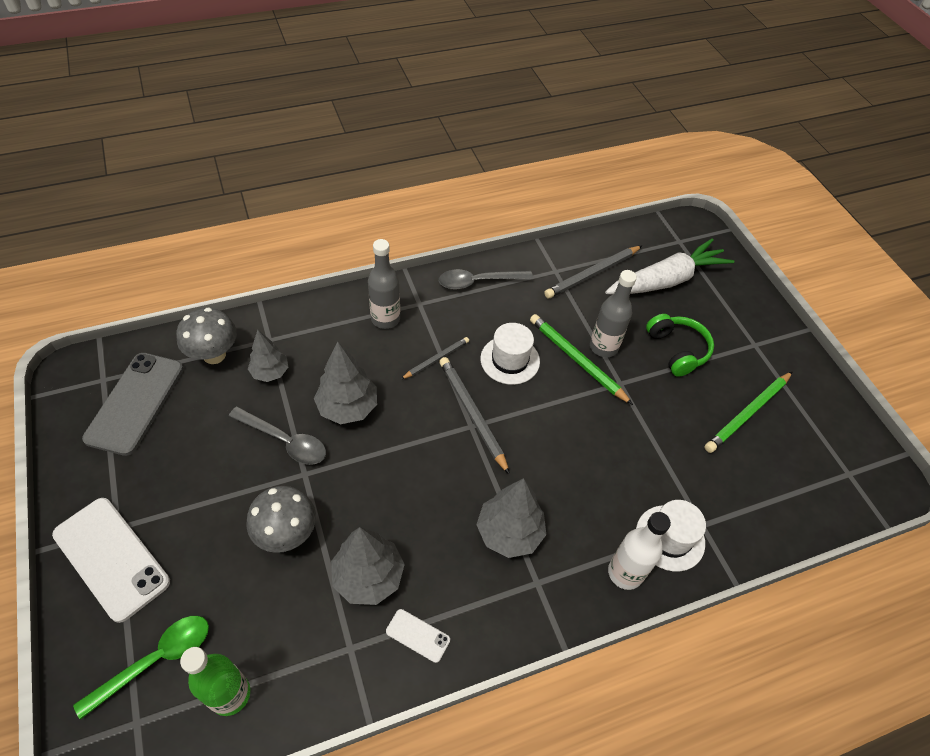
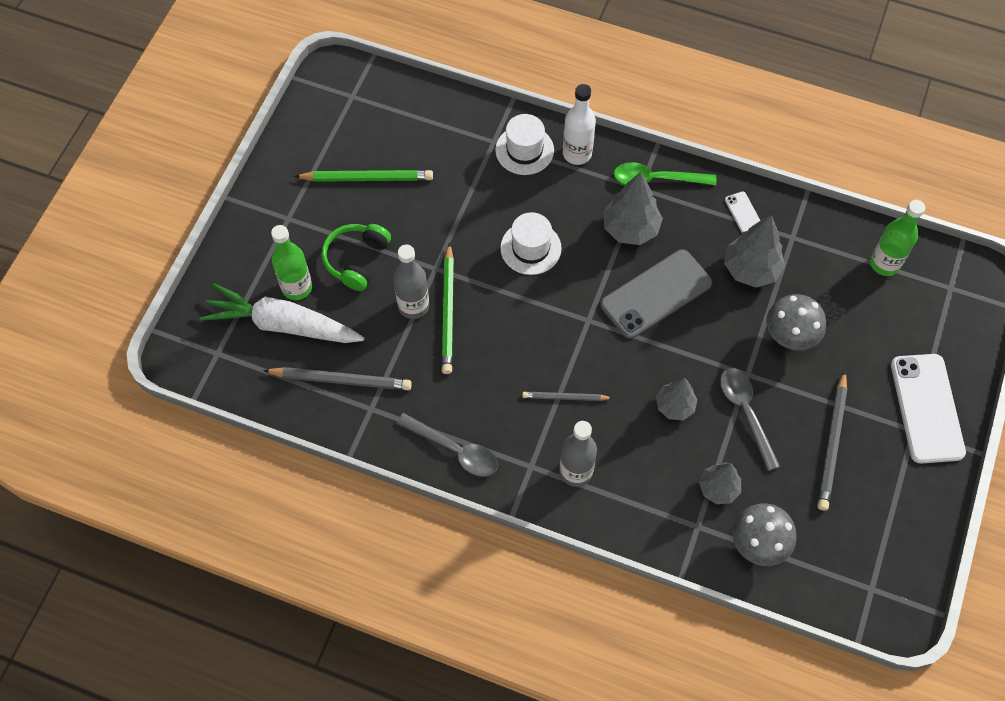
camera: 135 degrees left, 10 degrees up
(135, 403) = (852, 540): grey phone -> grey phone (656, 294)
(156, 660) = (923, 315): green spoon -> green spoon (656, 179)
(347, 407) = (675, 406): grey tree -> grey tree, size x0.65
(472, 414) = (578, 328): grey pencil -> grey pencil (832, 443)
(510, 360) = (504, 352): white hat -> white hat (530, 248)
(688, 306) = (297, 287): none -> green bottle

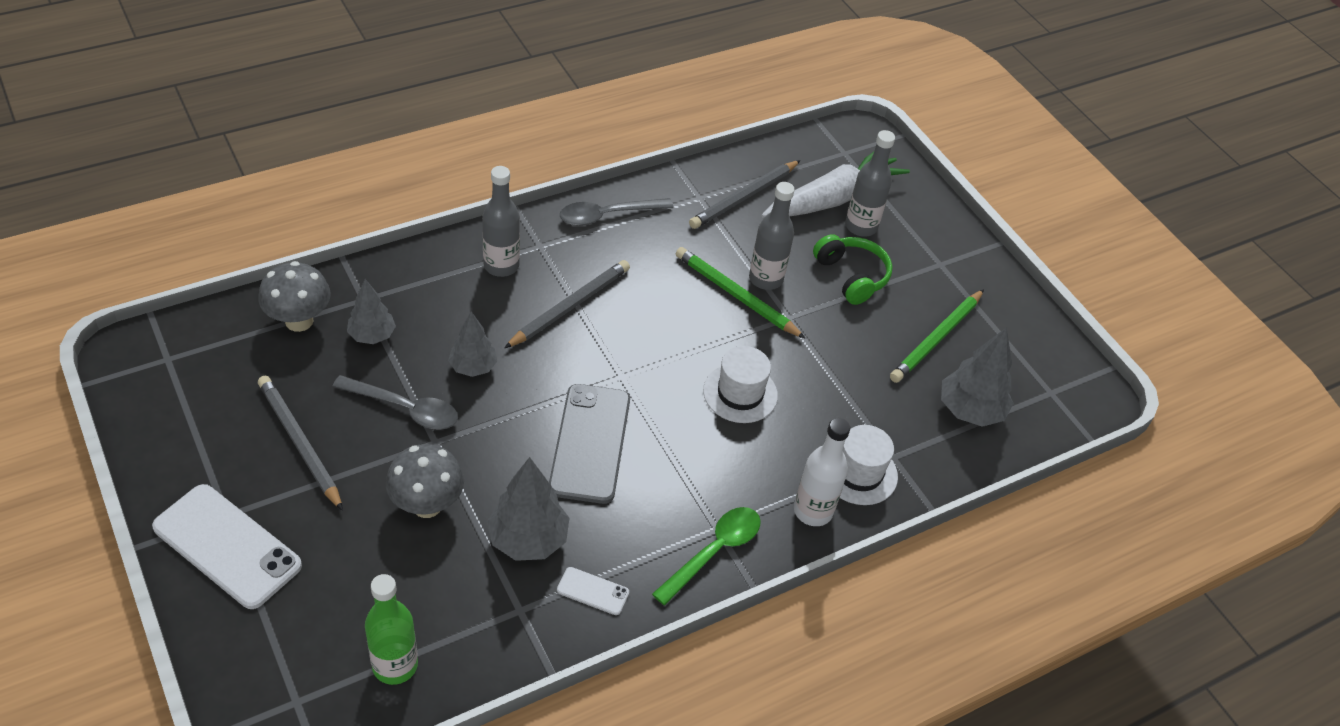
camera: 125 degrees right, 15 degrees down
(297, 287) = (861, 226): green bottle -> grey bottle
(565, 397) = (570, 306): grey pencil -> grey pencil, size x1.66
(630, 228) = (680, 482): grey tree -> grey tree (970, 411)

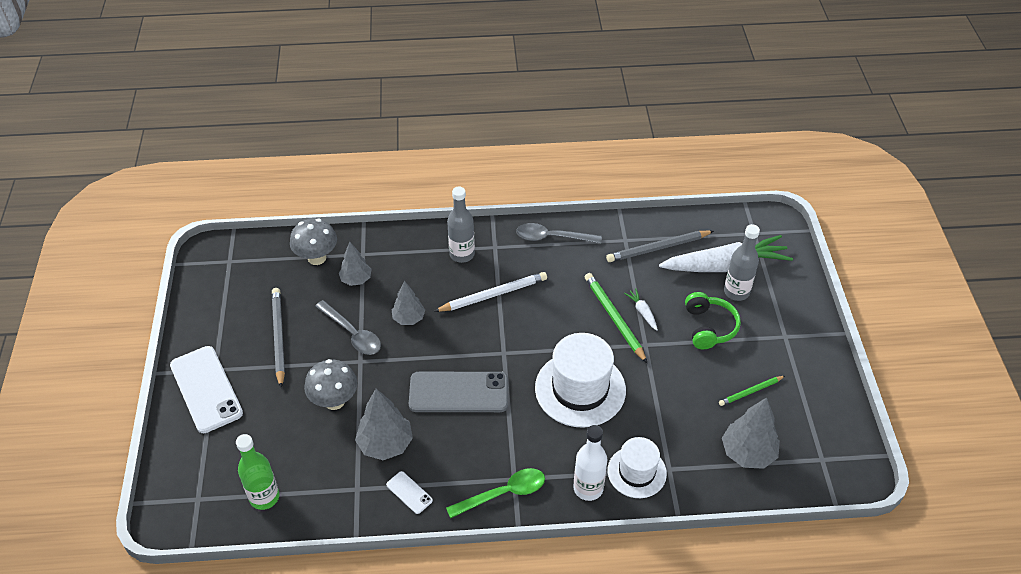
camera: 30 degrees right, 0 degrees up
(570, 306) = (493, 295): grey pencil -> white pencil
(590, 443) = (458, 393): grey phone -> grey phone turned 60 degrees clockwise
(740, 393) = (580, 389): white hat -> white hat, size x1.63
(765, 279) = (642, 312): grey bottle -> white carrot
(936, 338) = (750, 392): green pencil -> green pencil, size x0.60

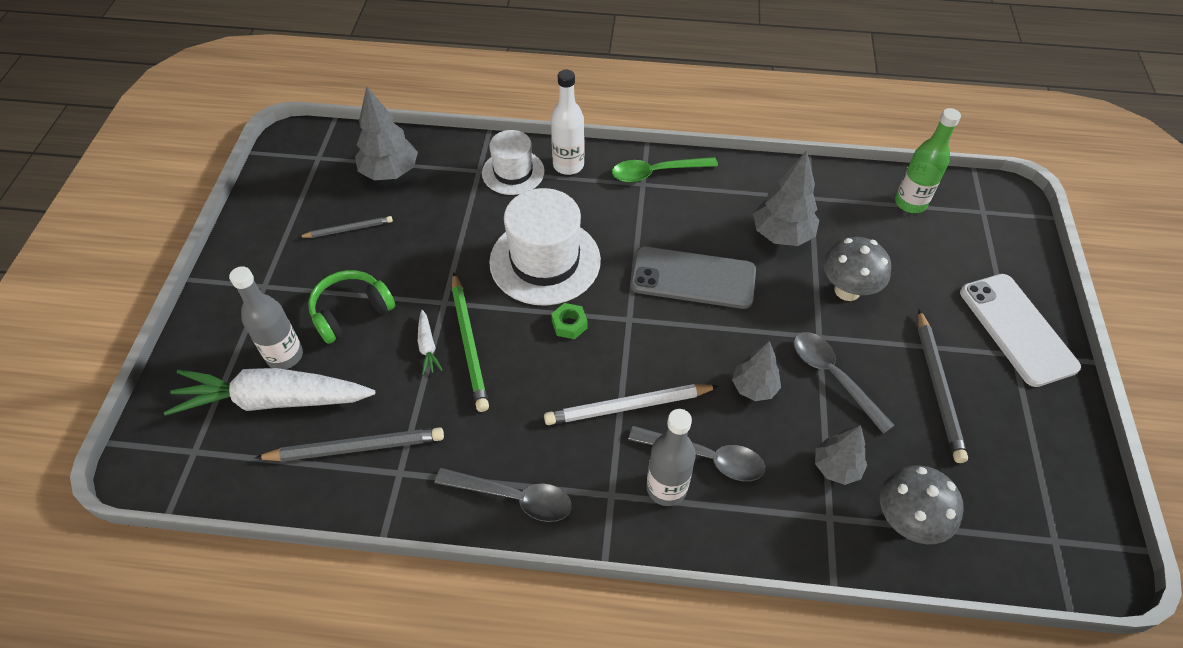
camera: 170 degrees left, 5 degrees up
(409, 492) = (755, 186): white phone -> none
(439, 273) = (706, 457): none -> grey spoon
(547, 342) = (569, 324): none -> green nut
(709, 327) = (351, 312): green headphones -> green headphones turned 45 degrees clockwise
(750, 392) = (348, 229): green pencil -> grey pencil

